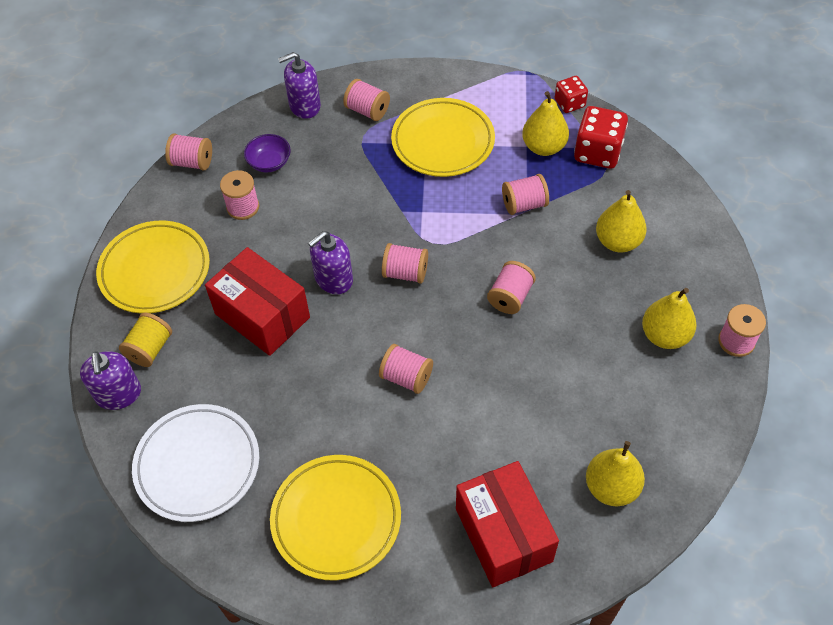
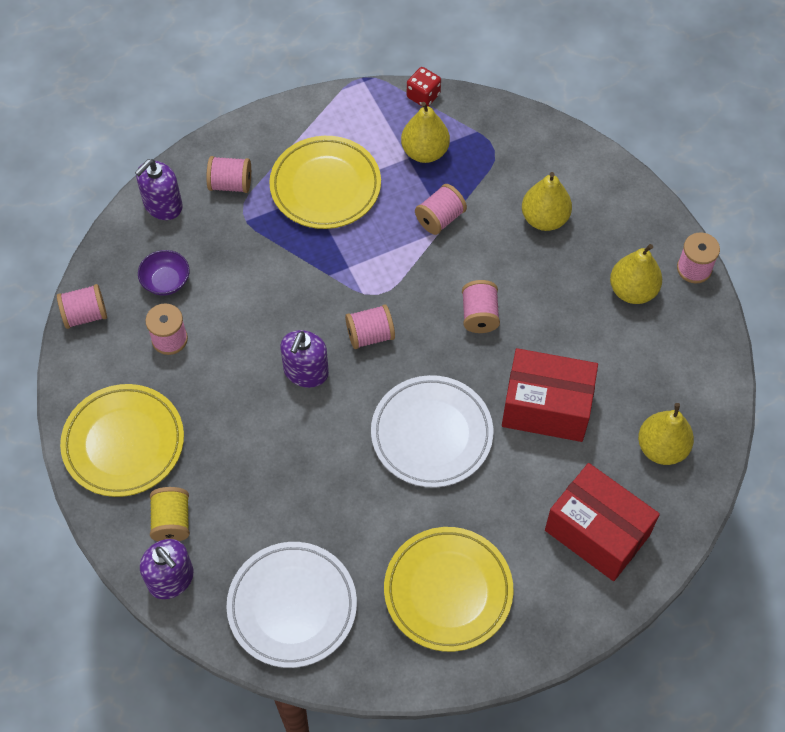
camera: 30 degrees left, 5 degrees up
(262, 316) = (260, 439): red box -> red box (546, 407)
(406, 377) = (431, 434): pink spool -> white plate
(597, 152) = (477, 136): red dice -> none

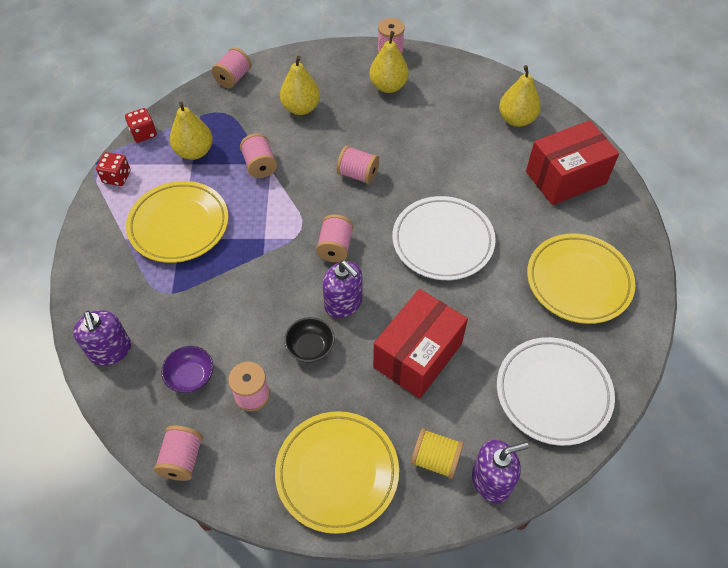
camera: 65 degrees left, 5 degrees down
(230, 184) = (127, 290): pink spool -> pink spool (233, 78)
(242, 365) = (310, 347): none -> black bowl
(355, 104) = (117, 177): none -> red dice
(546, 407) = (455, 166): red box -> red box (418, 355)

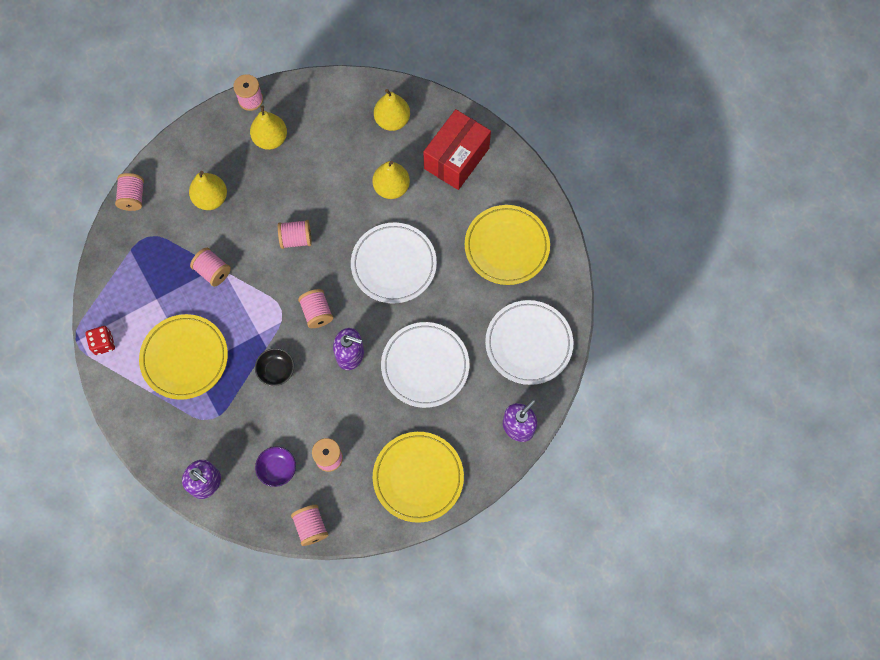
camera: 30 degrees left, 15 degrees up
(143, 133) = (95, 292): red dice -> none
(194, 152) = (150, 287): yellow pear -> yellow pear (391, 187)
(310, 347) = (347, 401): black bowl -> black bowl (276, 370)
(418, 355) = (425, 366): red box -> white plate
(435, 459) = (476, 433): yellow spool -> none

